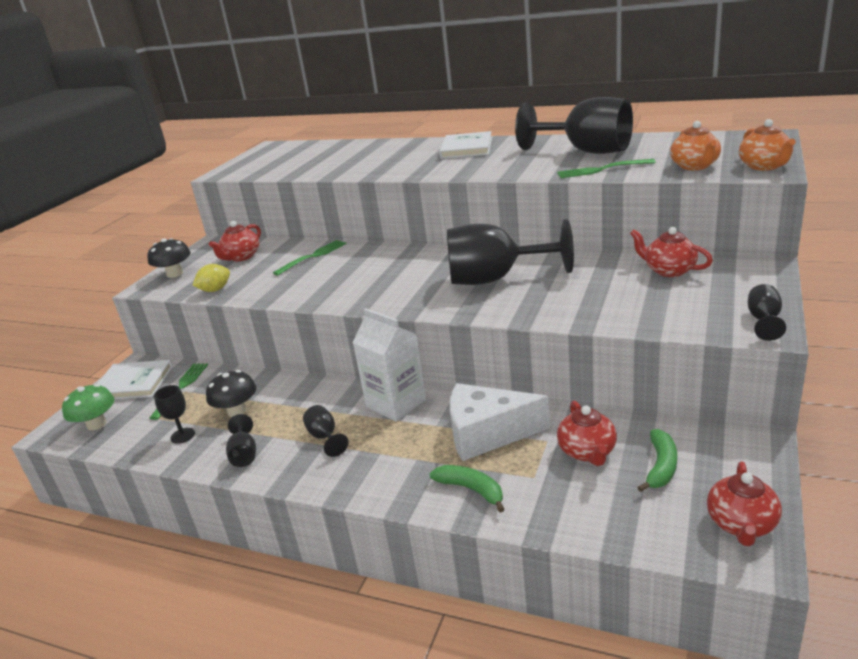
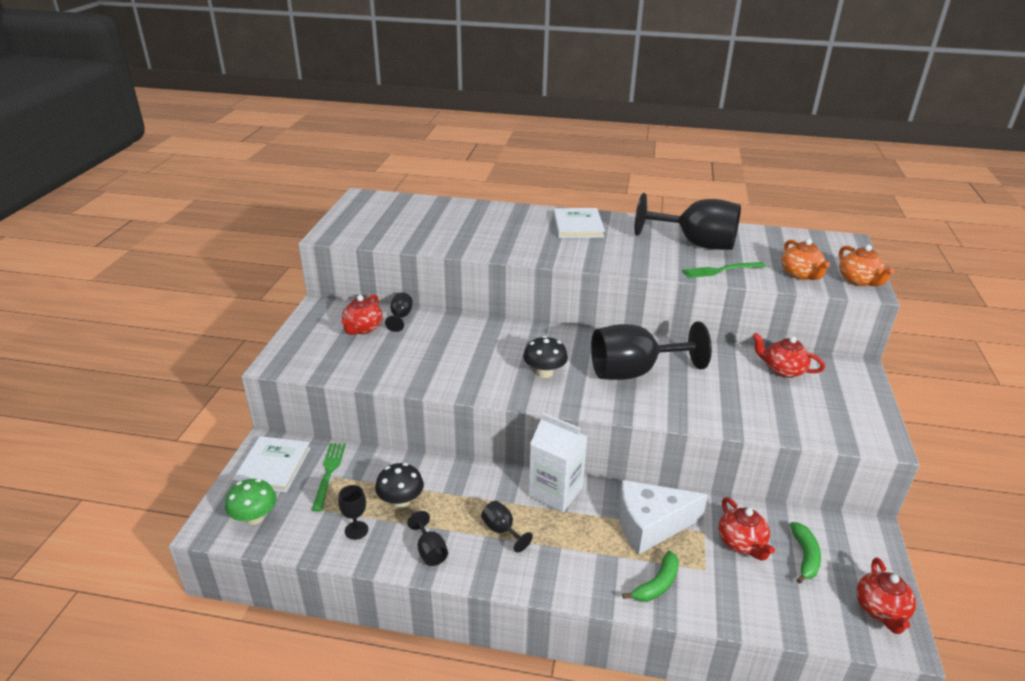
camera: 15 degrees left, 5 degrees up
(133, 383) = (273, 466): white book -> white book turned 75 degrees counterclockwise
(175, 274) = (298, 347): black mushroom -> black mushroom (544, 372)
(215, 290) = (356, 372): yellow lemon -> none
(313, 256) = (441, 333): green fork -> none
(471, 490) = (657, 584): green banana -> green banana turned 105 degrees clockwise
(764, 320) = (876, 429): black goblet -> black goblet (400, 317)

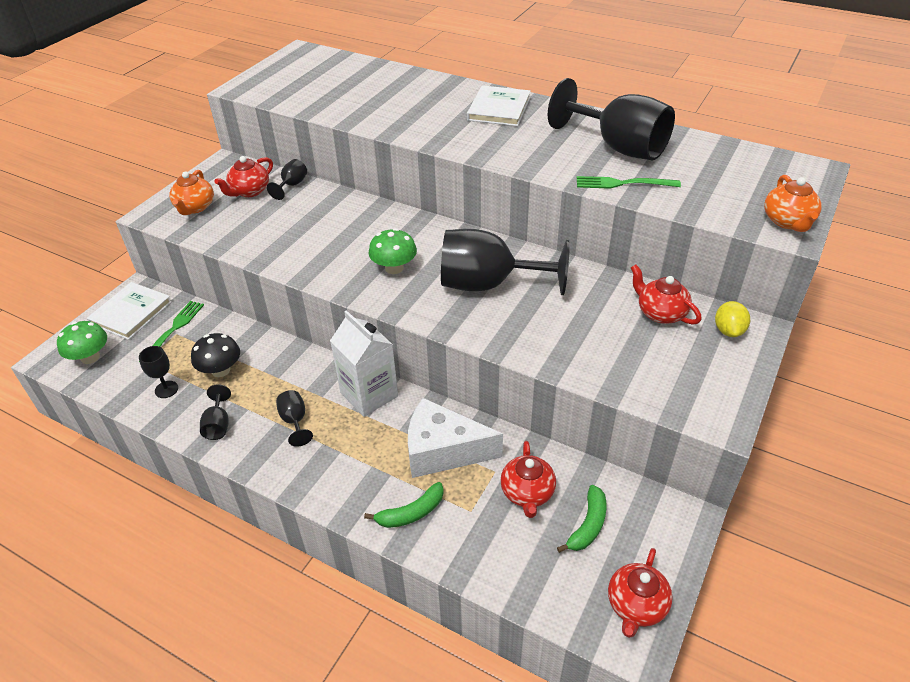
camera: 20 degrees right, 10 degrees up
(544, 372) = (394, 268): black mushroom -> green mushroom
(800, 274) = (718, 203): orange teapot -> orange teapot (195, 207)
(841, 374) = (728, 331): none -> yellow lemon

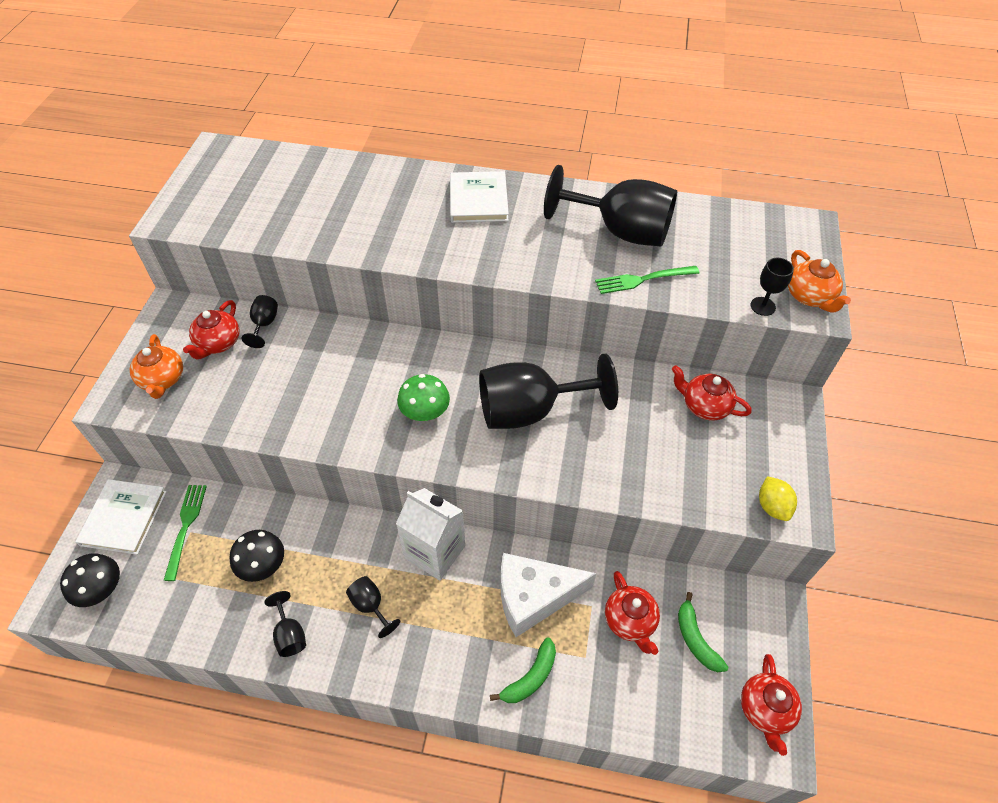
camera: 20 degrees left, 10 degrees up
(90, 357) = (101, 589): green mushroom -> black mushroom
(166, 389) = (211, 606): black goblet -> black goblet (763, 306)
(588, 525) = (695, 639): green banana -> green banana turned 150 degrees clockwise
(728, 331) = (771, 411): yellow lemon -> yellow lemon (772, 506)

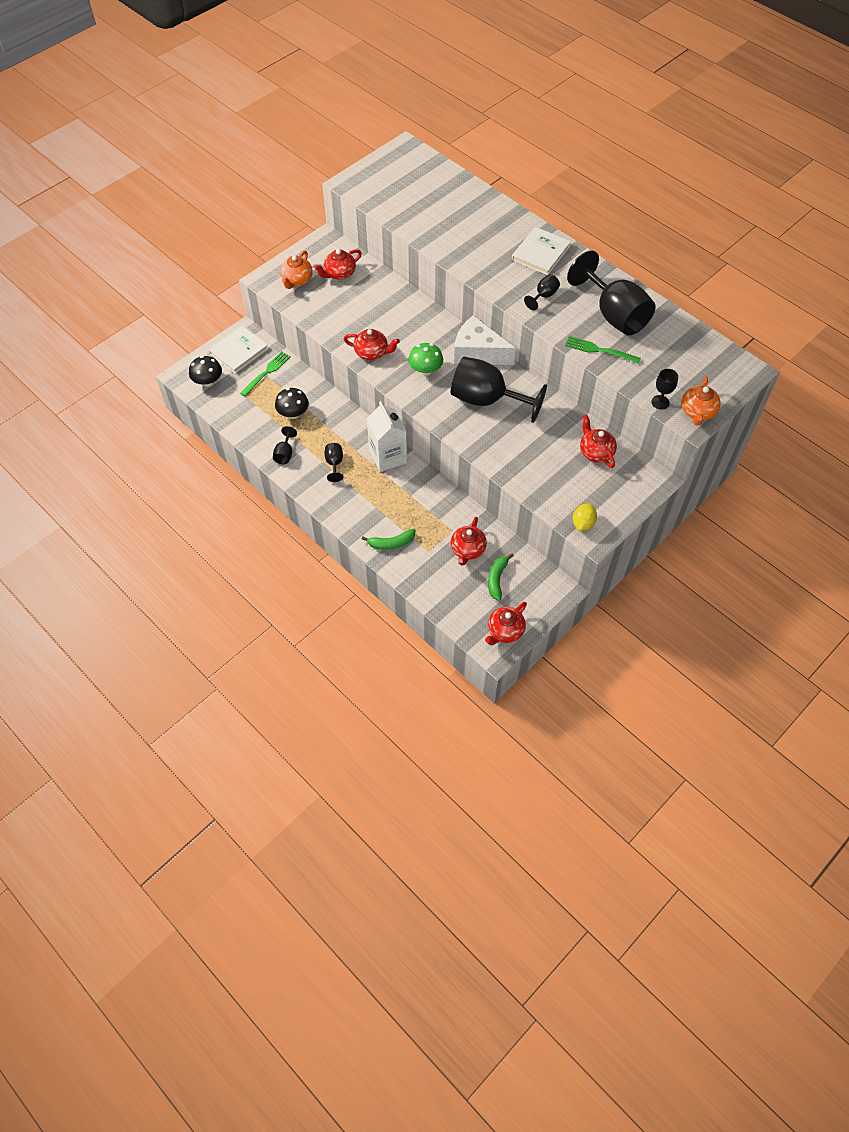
camera: 35 degrees right, 5 degrees up
(264, 324) = (372, 275): black goblet -> black goblet (543, 296)
(337, 426) = (372, 353): none -> red teapot
(534, 597) = (424, 508): white cheese -> white cheese (478, 353)

